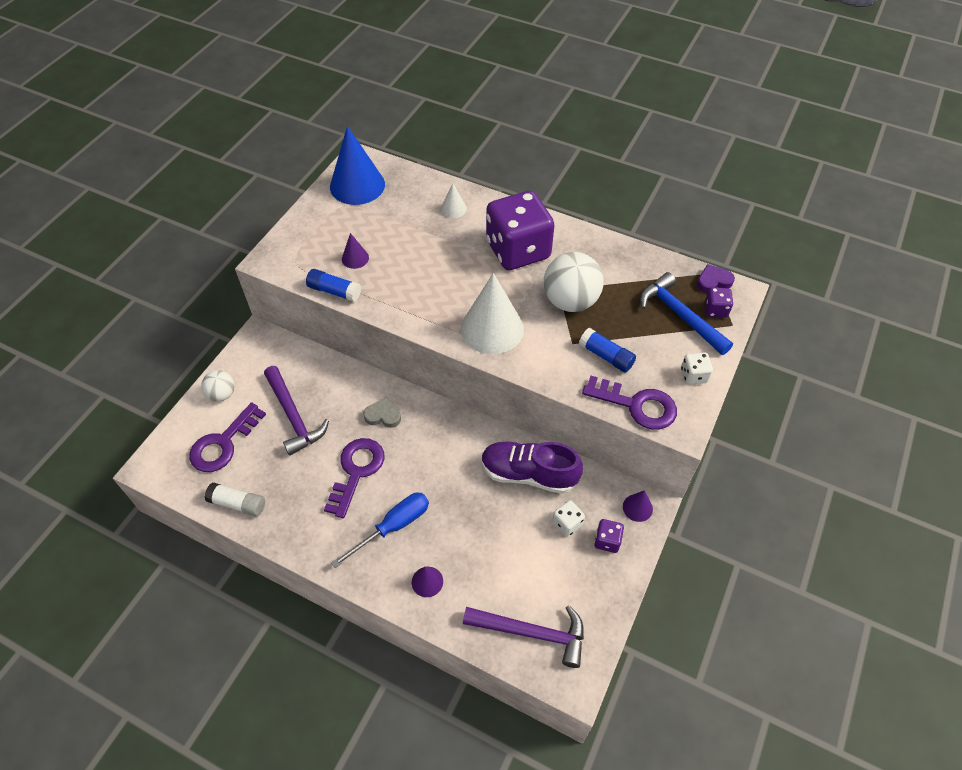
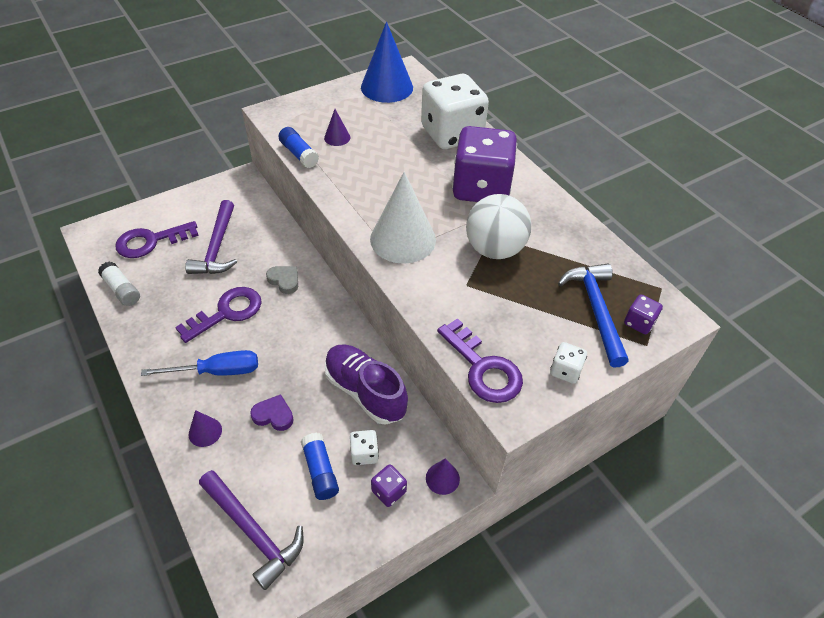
camera: 30 degrees right, 5 degrees down
(222, 394) = (181, 206): white ball -> none
(453, 208) = (452, 134): white cone -> white dice
(606, 356) = (489, 310): blue glue stick -> blue glue stick (320, 471)
(713, 281) = (657, 296): purple heart -> purple heart (273, 415)

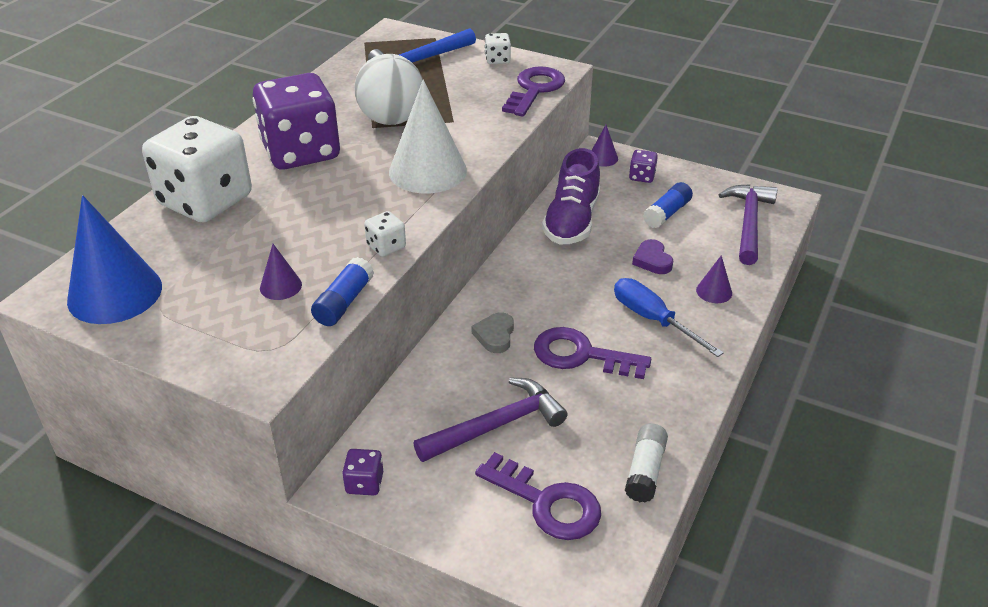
camera: 120 degrees left, 10 degrees down
(364, 454) = (627, 199): white dice -> white dice (386, 246)
(639, 322) = (415, 43): purple dice -> purple dice (364, 483)

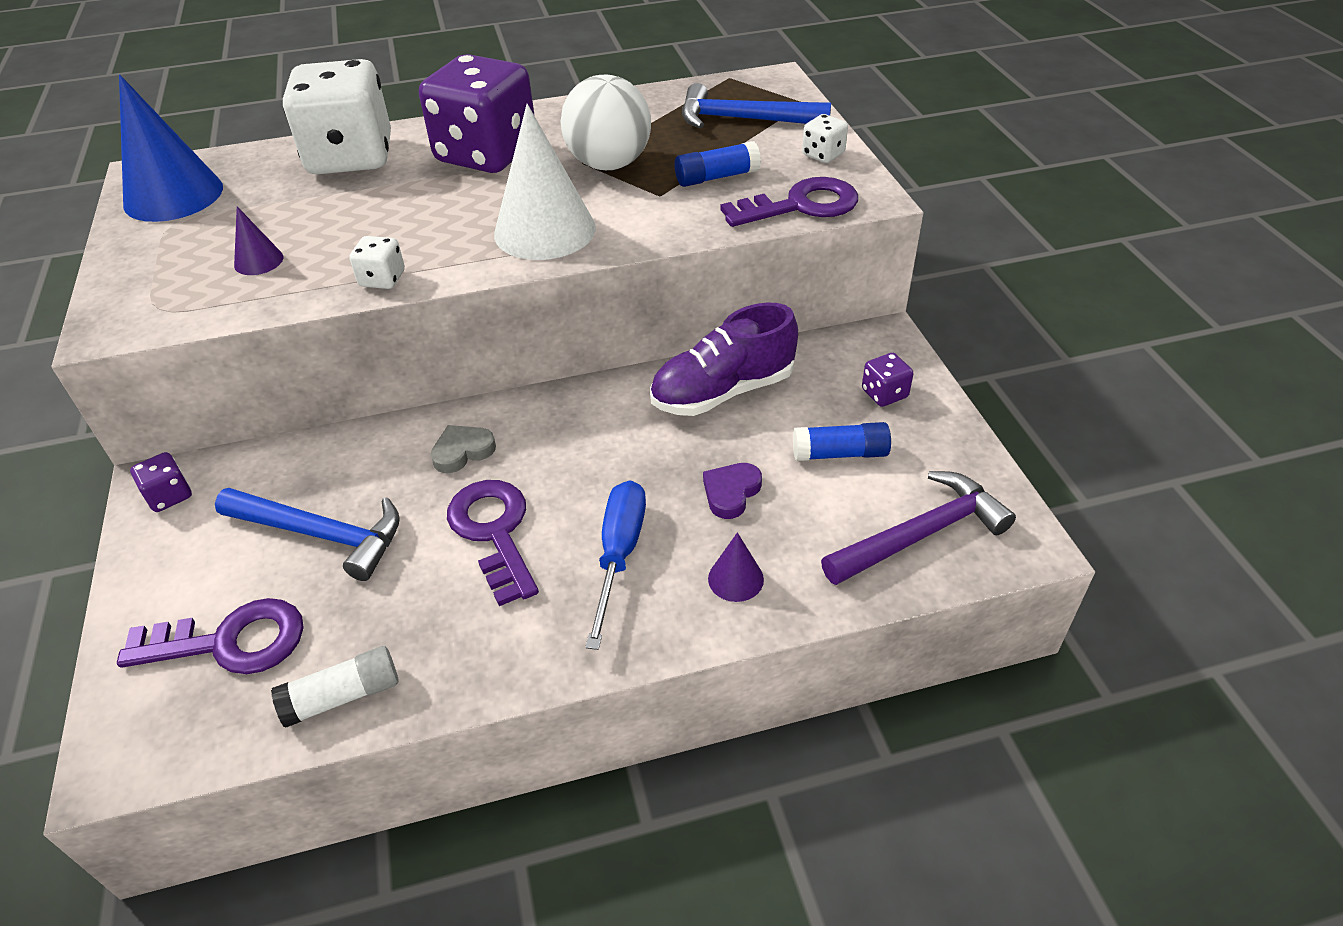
camera: 50 degrees right, 5 degrees up
(344, 302) = (266, 306): blue glue stick -> blue glue stick (717, 177)
(496, 425) = (322, 534): purple hammer -> blue hammer
(547, 503) = (231, 642): purple key -> purple key turned 90 degrees counterclockwise
(603, 158) = (875, 346): purple cone -> none

